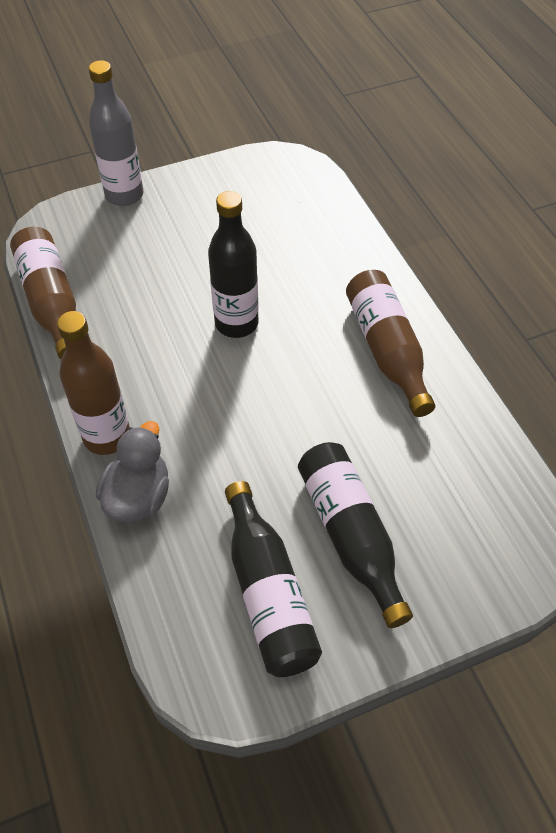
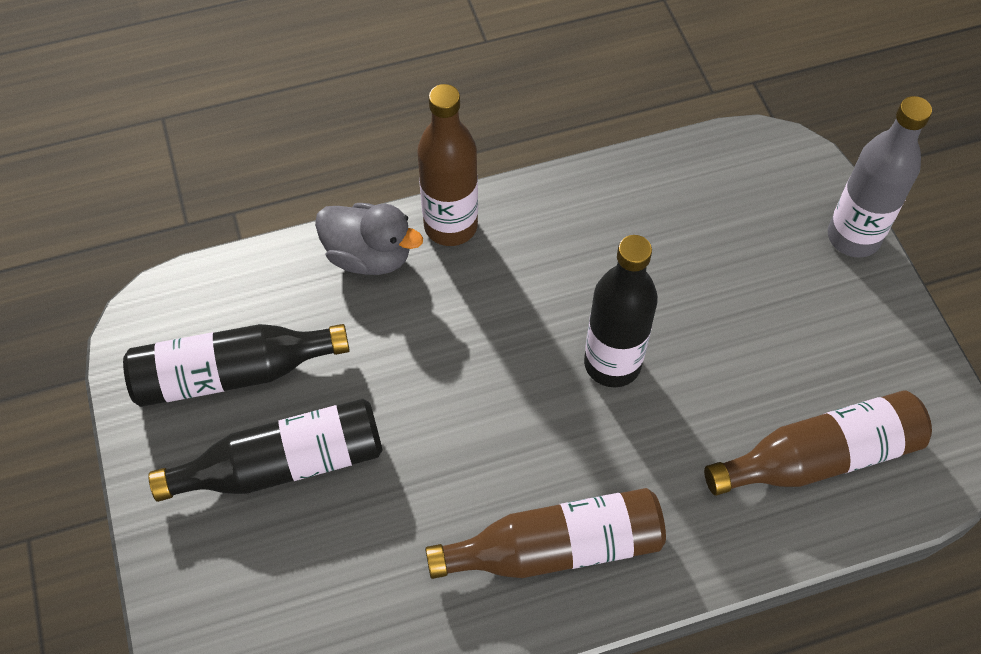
camera: 95 degrees right, 5 degrees up
(51, 302) = (654, 165): brown bottle -> brown bottle (819, 457)

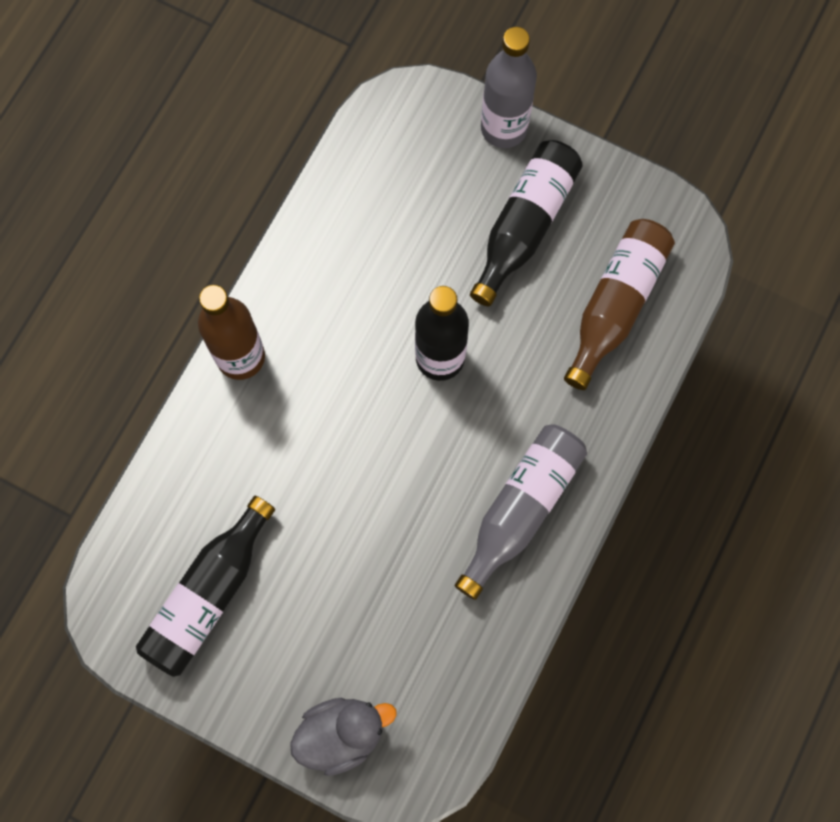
camera: 45 degrees left, 15 degrees up
(283, 464) = (307, 618): black bottle -> black bottle (524, 225)
(369, 256) = (209, 429): grey duck -> grey duck (341, 734)
(556, 548) = (521, 508): brown bottle -> grey bottle

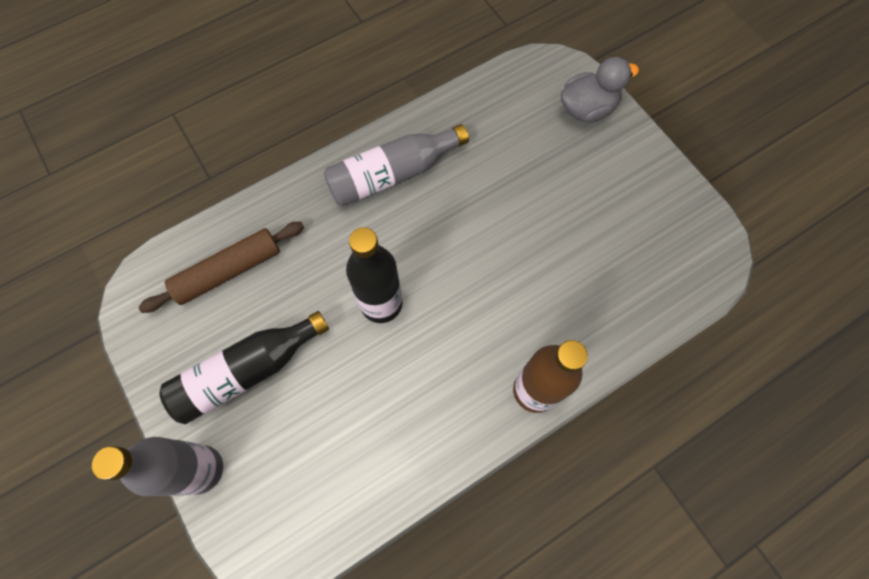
camera: 150 degrees left, 5 degrees down
(208, 594) = (639, 231): black bottle -> none
(341, 734) = (587, 109): grey duck -> grey duck turned 150 degrees clockwise
(615, 305) = (228, 271): brown bottle -> brown rolling pin

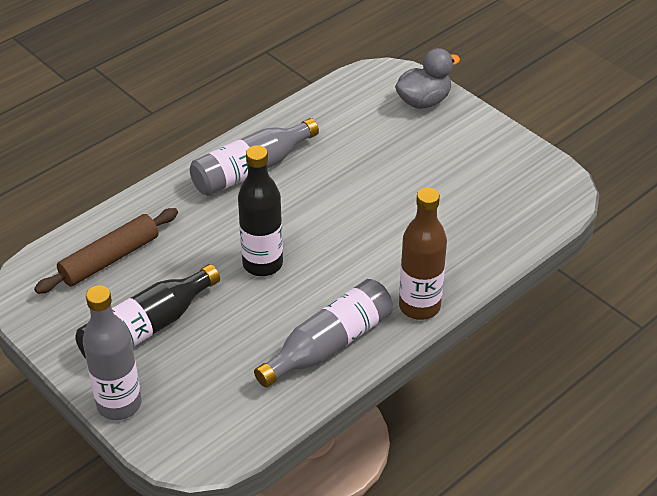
camera: 10 degrees left, 25 degrees down
(430, 426) = (329, 344): none -> grey bottle

